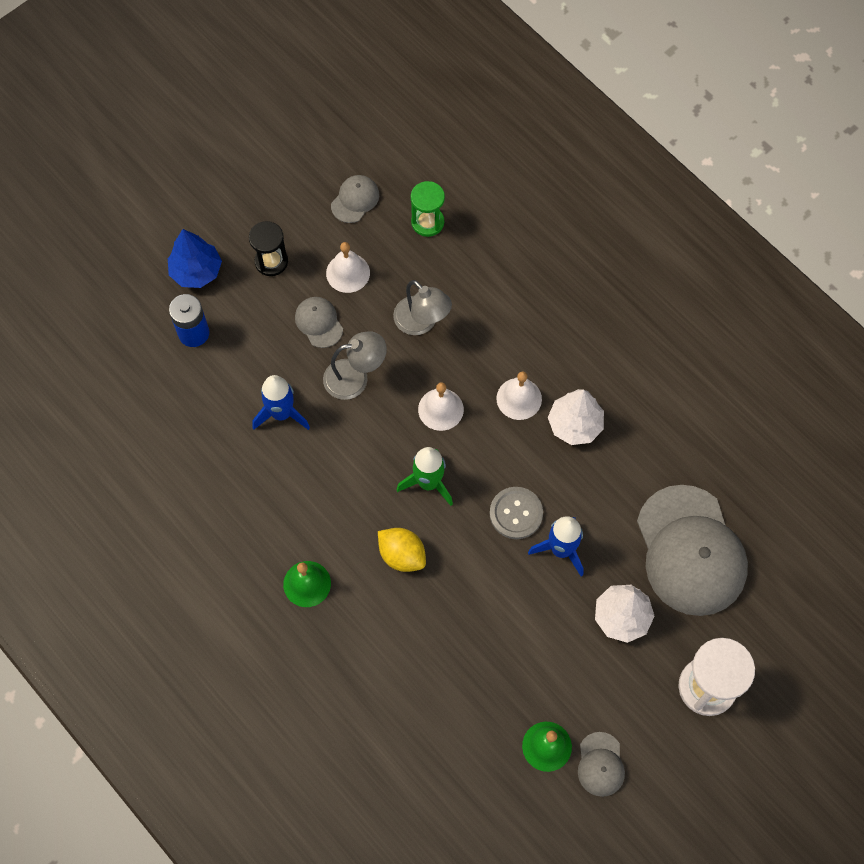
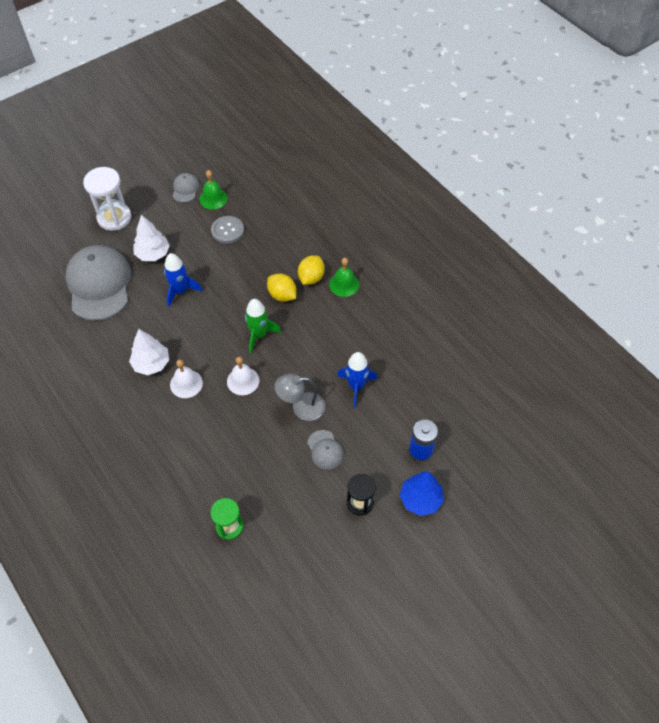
camera: 175 degrees left, 10 degrees down
(348, 273) = (299, 488): white bell -> none
(355, 200) = (287, 552): grey cap -> none
(360, 591) = (311, 278): none -> yellow lemon
(421, 322) = (247, 443): grey lamp -> none
(516, 513) = (204, 313): grey button -> grey button (227, 230)

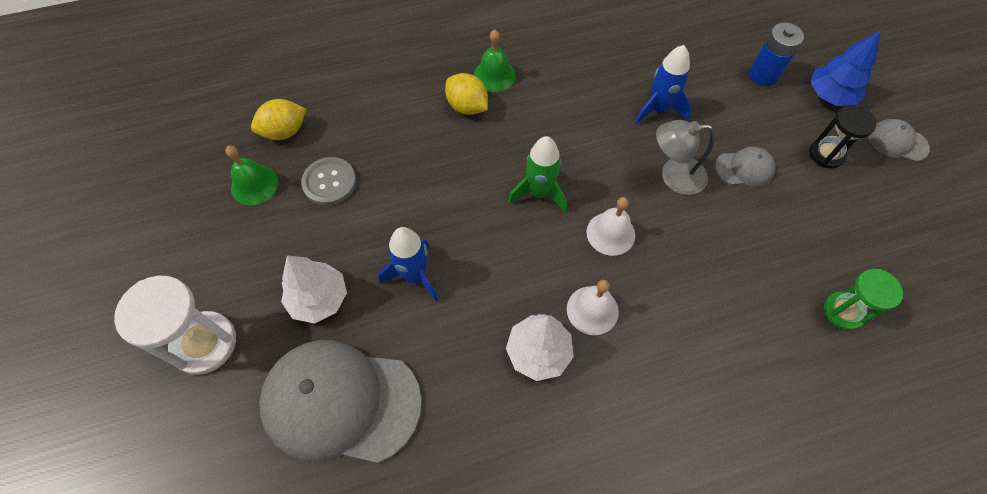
camera: 70 degrees left, 5 degrees up
(185, 189) = (210, 218): grey cap -> grey cap (897, 142)
(282, 295) = (482, 147): yellow lemon -> yellow lemon (284, 131)
(301, 407) = (674, 176): grey lamp -> grey lamp turned 75 degrees clockwise

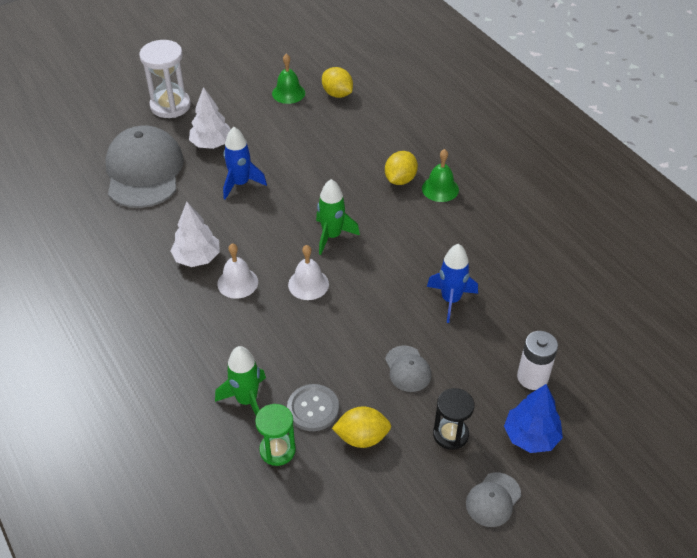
camera: 75 degrees right, 15 degrees down
(329, 182) = (302, 125): grey button -> grey button (313, 408)
(674, 176) = (380, 318): grey lamp -> none
(763, 75) = (532, 377): blue battery -> white battery
(775, 331) = (247, 400): none -> green rocket
(828, 229) = (362, 437): none -> yellow lemon
(897, 142) = (493, 499): grey cap -> grey cap turned 150 degrees counterclockwise

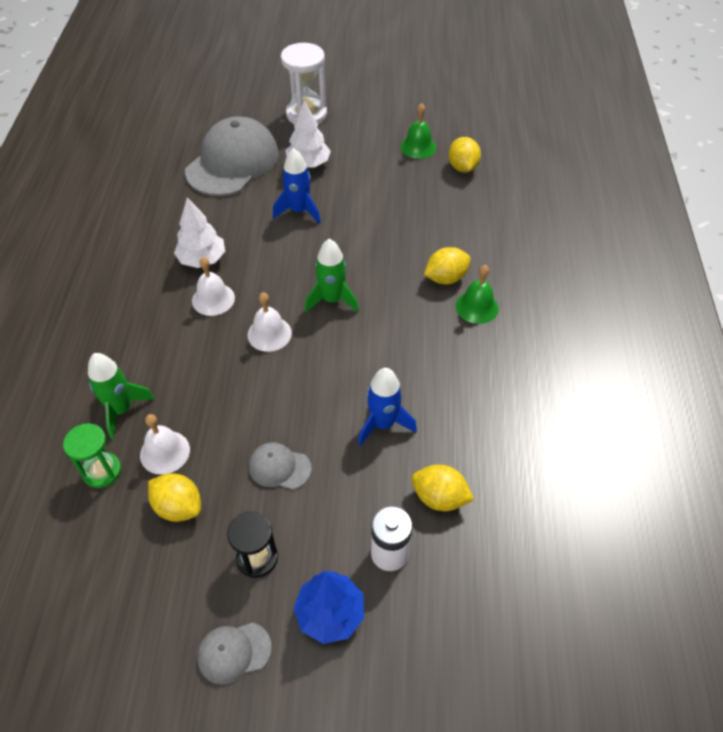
camera: 35 degrees right, 5 degrees up
(313, 408) = (165, 452): grey button -> white bell
(407, 369) = (279, 467): grey cap -> grey cap turned 90 degrees clockwise
(531, 325) = (439, 498): none -> yellow lemon

